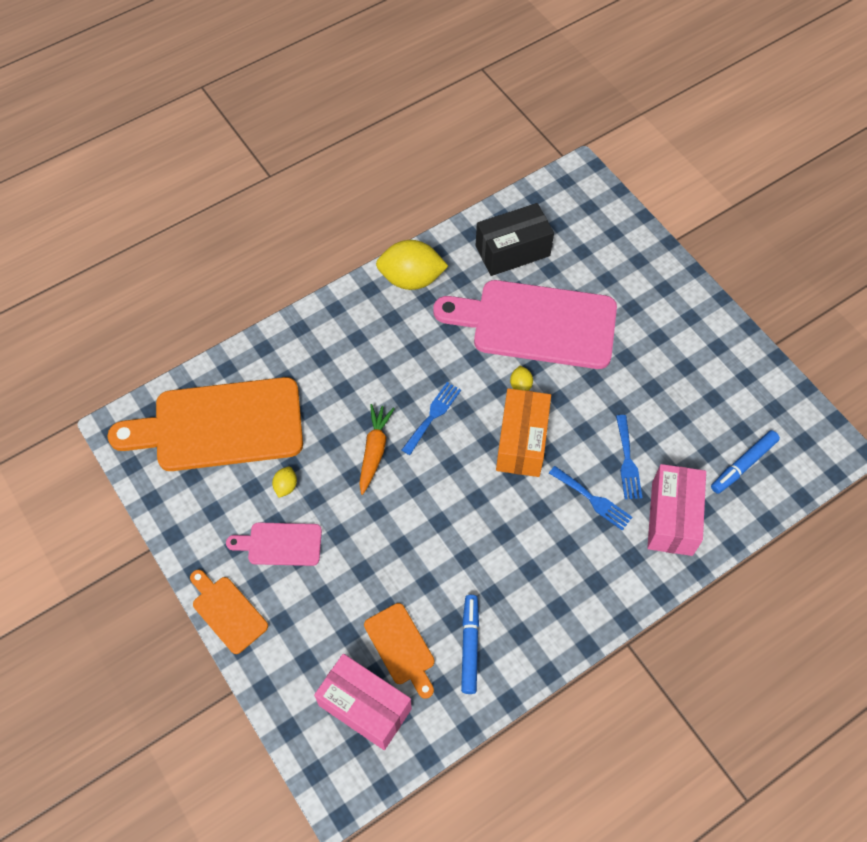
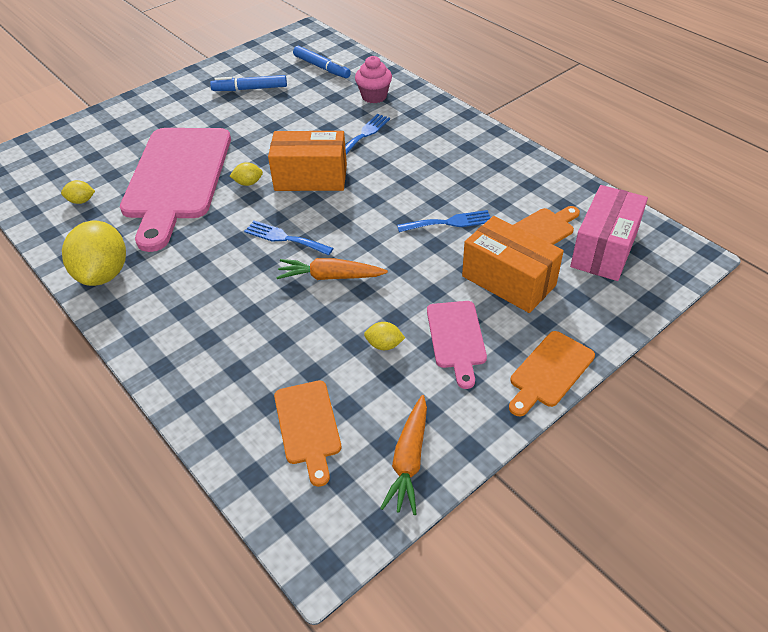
camera: 95 degrees left, 15 degrees down
(173, 491) = (409, 460): none -> orange carrot
(220, 425) = (308, 426): orange cutting board -> orange cutting board, size x0.47
(339, 603) = (508, 280): none -> orange box
(470, 646) = (520, 191): blue marker -> blue marker (250, 89)
(512, 251) = (81, 201): black box -> yellow lemon
(627, 461) = (324, 119): blue fork -> blue fork (449, 222)
(672, 518) = (374, 96): pink box -> pink cupcake

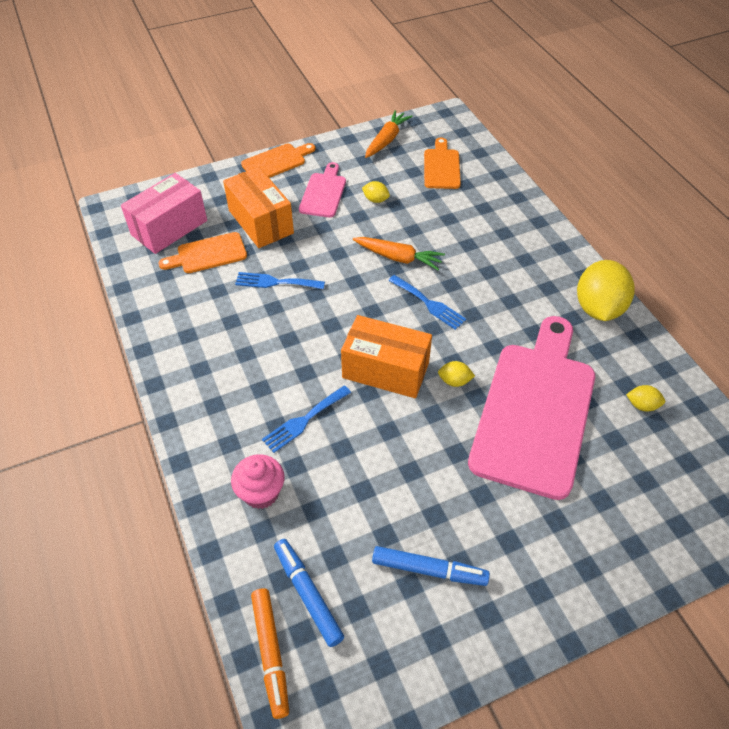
camera: 165 degrees left, 5 degrees up
(332, 47) = (270, 653): none -> orange marker

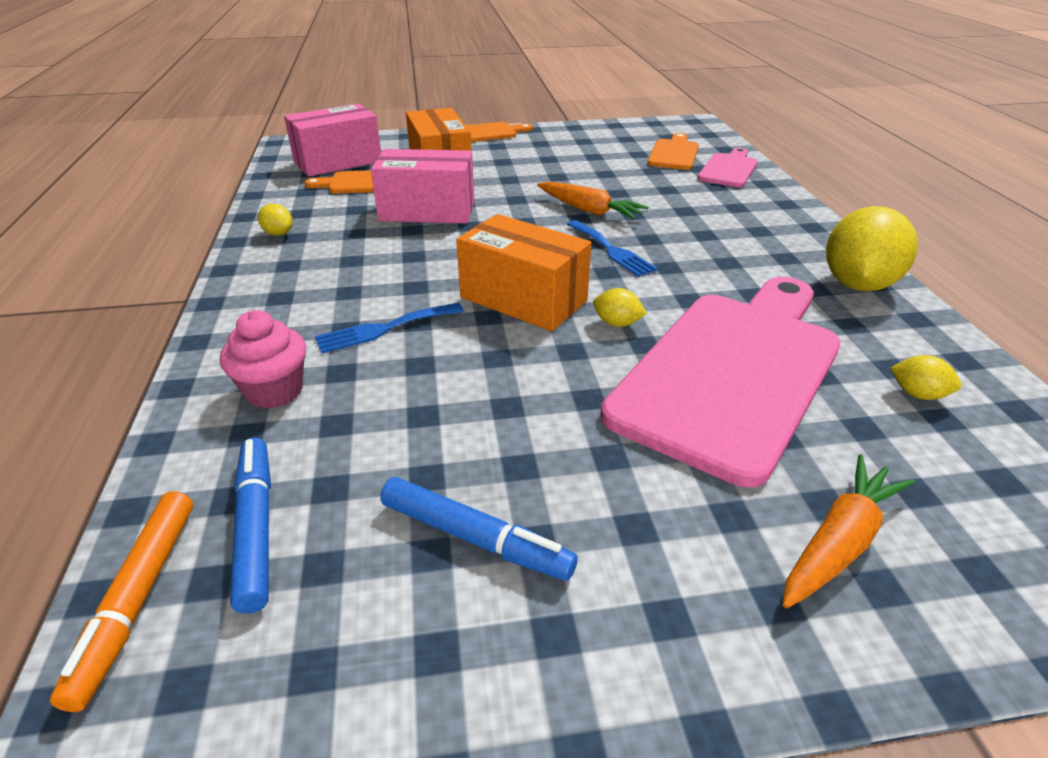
camera: 15 degrees right, 15 degrees down
(275, 282) = (427, 211): blue fork -> pink box
(324, 193) = (524, 157): pink cutting board -> pink cutting board (729, 169)
(375, 200) = (583, 167): yellow lemon -> yellow lemon (278, 233)
(386, 140) = (616, 131): orange carrot -> orange carrot (839, 542)

